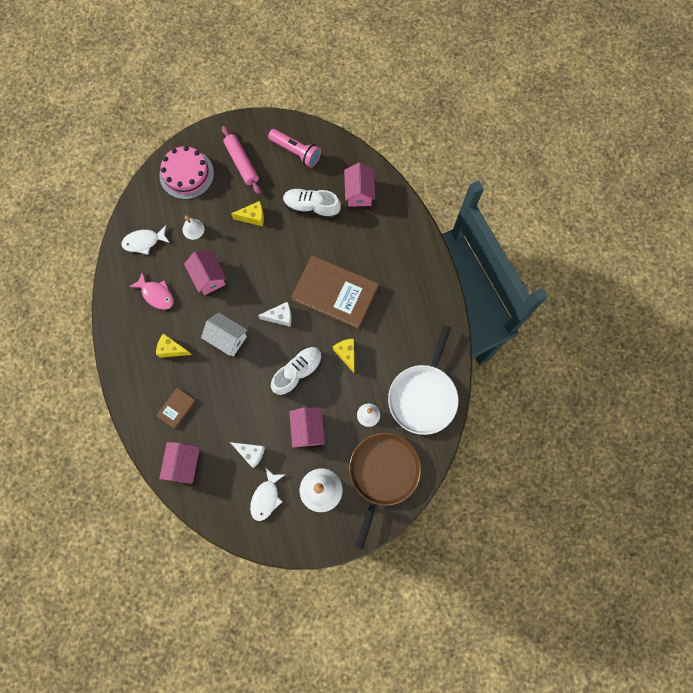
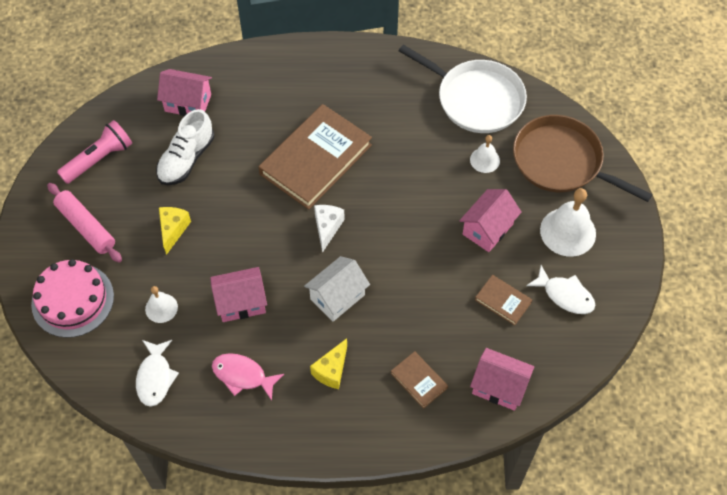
camera: 75 degrees left, 15 degrees down
(156, 294) = (242, 376): pink fish -> pink fish turned 120 degrees counterclockwise
(242, 163) = (86, 226): pink rolling pin -> pink rolling pin turned 60 degrees clockwise
(251, 453) = (503, 301): white cheese -> brown book
(298, 372) = (409, 224): white shoe -> none
(308, 430) = (487, 229): pink house -> pink house turned 60 degrees counterclockwise
(346, 354) = (400, 165): yellow cheese -> none

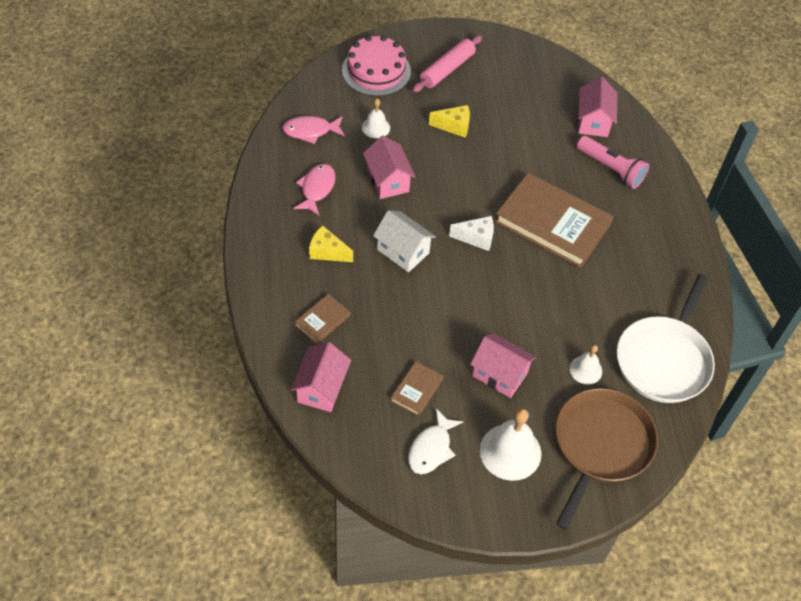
camera: 80 degrees right, 5 degrees down
(99, 159) = (517, 69): pink flashlight -> pink flashlight (611, 169)
(155, 377) = (310, 131): white fish -> pink fish
(186, 159) = (530, 127): white shoe -> none

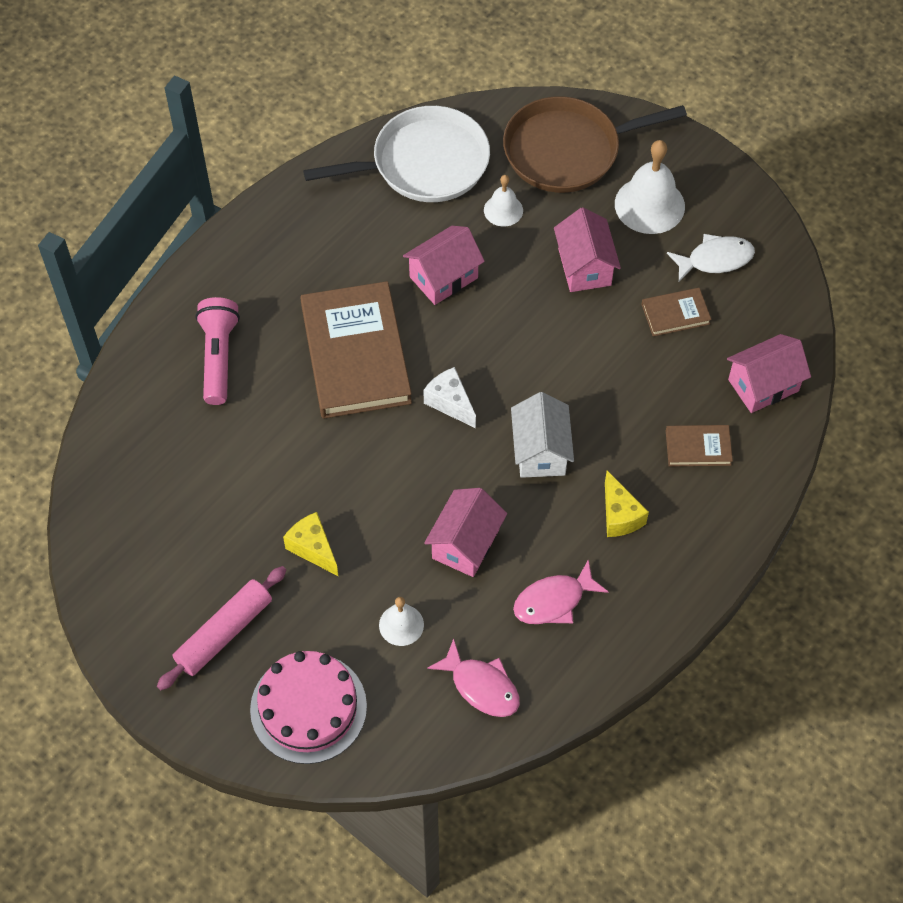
camera: 130 degrees left, 5 degrees up
(447, 69) = (224, 632): pink rolling pin -> pink rolling pin turned 45 degrees counterclockwise
(593, 121) = (158, 423): pink house -> pink house (443, 277)

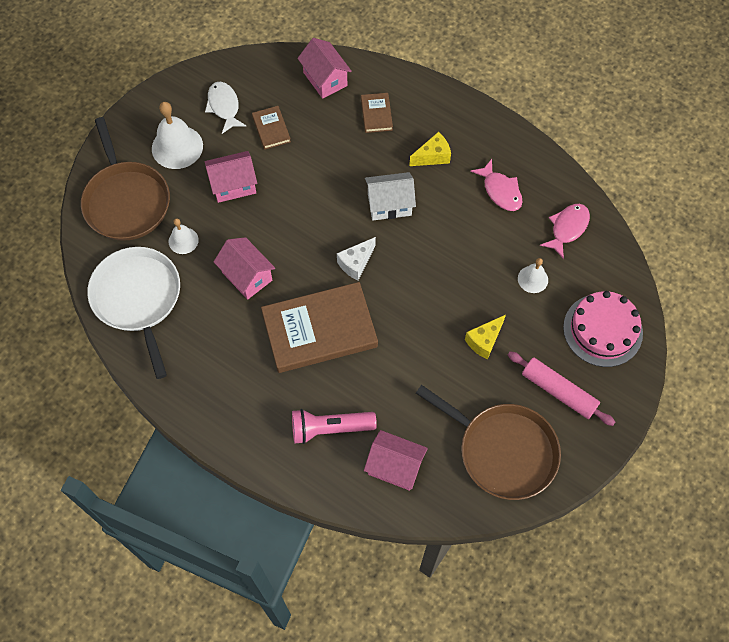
camera: 95 degrees left, 5 degrees up
(153, 551) = (503, 451): none -> brown pan
(465, 544) = (466, 245): pink house -> pink house (395, 466)

